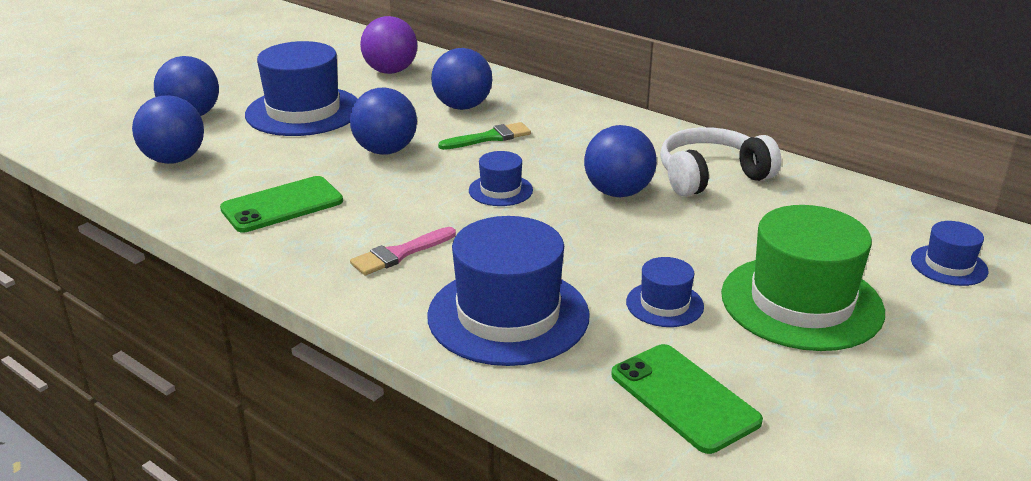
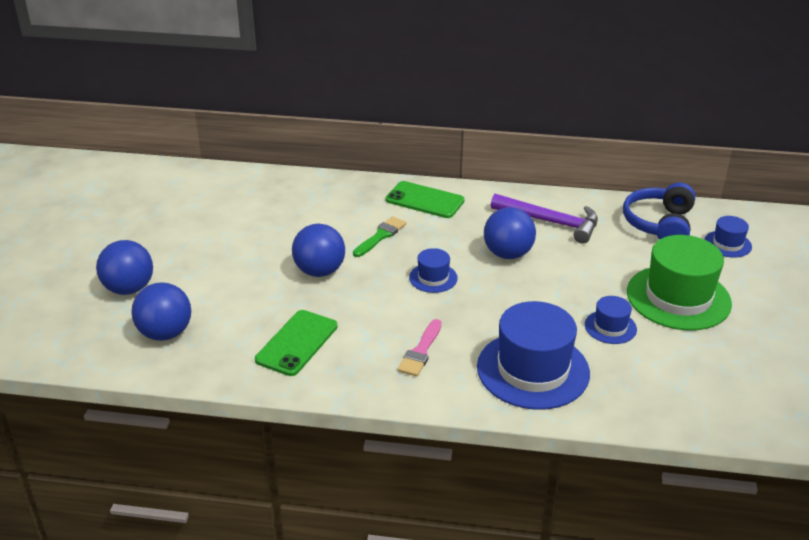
camera: 30 degrees left, 5 degrees up
(303, 111) = (217, 256): blue hat -> none
(390, 71) = (243, 197): purple ball -> none
(462, 107) = (333, 214): blue ball -> none
(684, 398) = (675, 384): green phone -> green phone (424, 200)
(711, 176) = (550, 222): white headphones -> purple hammer
(865, 217) = (659, 224): none -> blue headphones

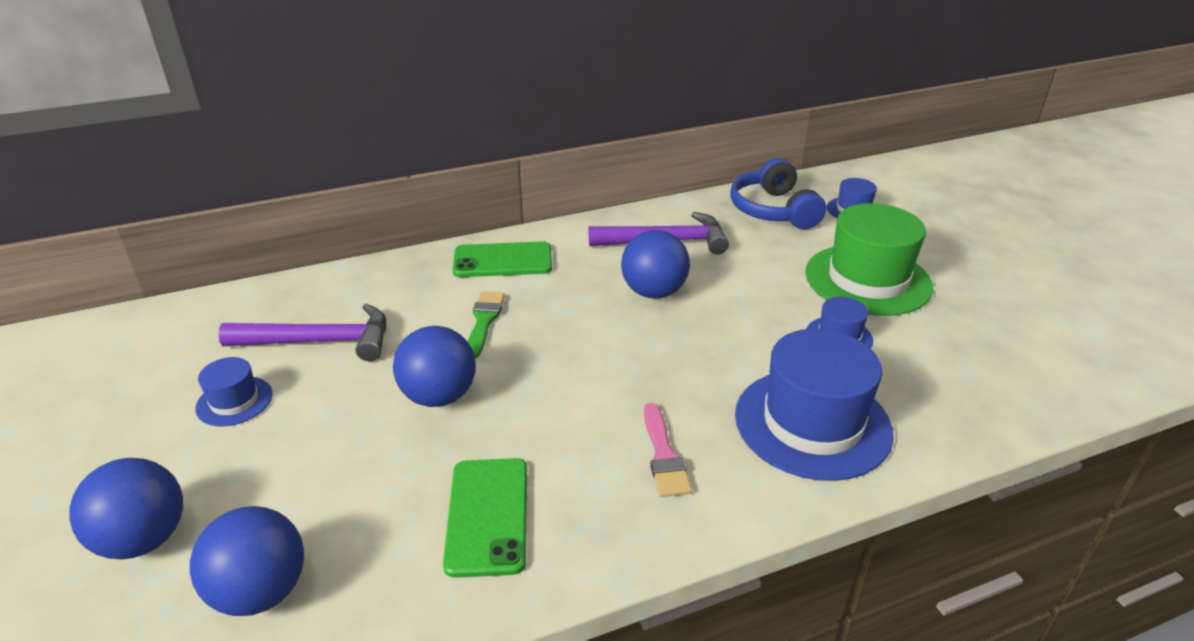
camera: 30 degrees left, 0 degrees up
(277, 216) = (319, 341): none -> purple hammer
(433, 278) = (594, 351): blue hat -> blue hat (234, 401)

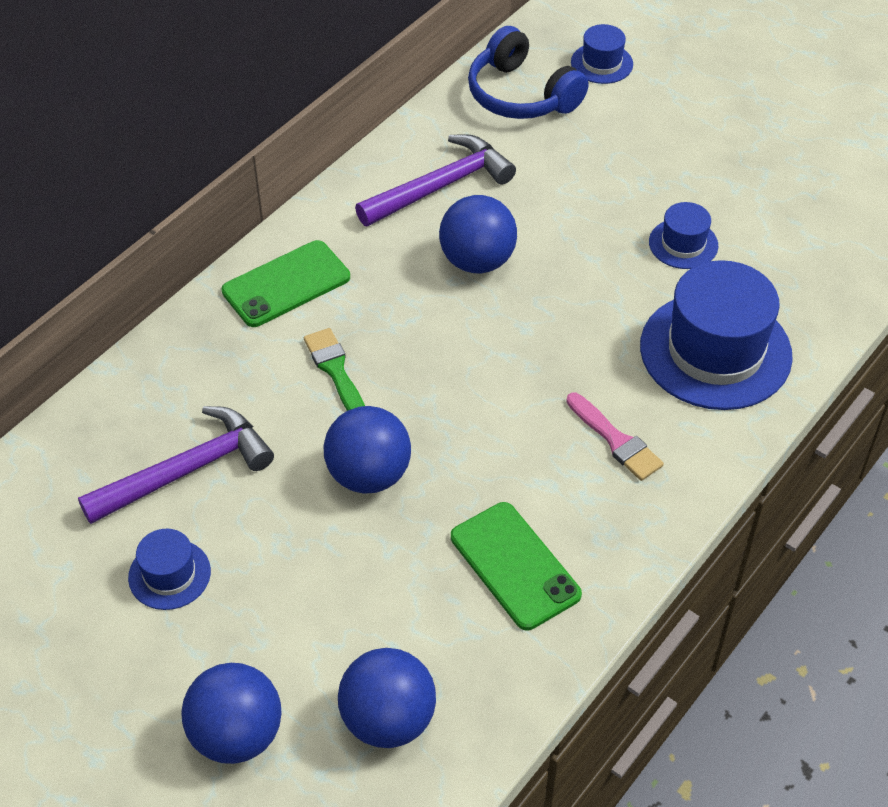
camera: 30 degrees left, 15 degrees up
(867, 279) = (669, 159): green hat -> none

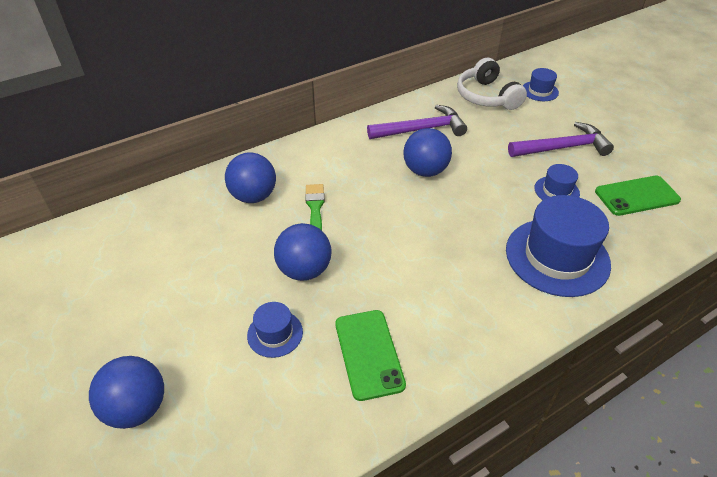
camera: 20 degrees right, 5 degrees down
(169, 574) = (158, 294): blue hat -> blue hat (275, 333)
(186, 471) = (202, 238): purple hammer -> purple hammer (562, 148)
(286, 284) = (311, 157): green phone -> green phone (637, 196)
(388, 720) = (236, 432): blue ball -> blue ball (253, 196)
(521, 95) = (487, 96): blue headphones -> white headphones
(616, 440) = (469, 293): pink brush -> none

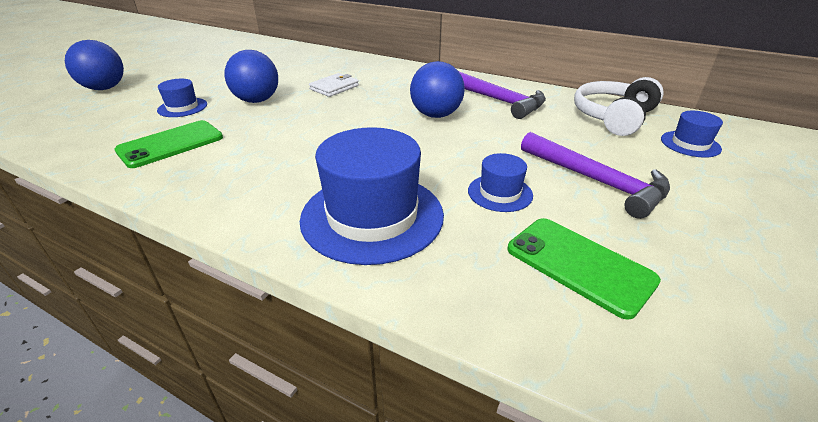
camera: 60 degrees right, 10 degrees down
(253, 196) = (327, 68): blue ball -> none
(315, 207) = (334, 87): green brush -> white wallet

